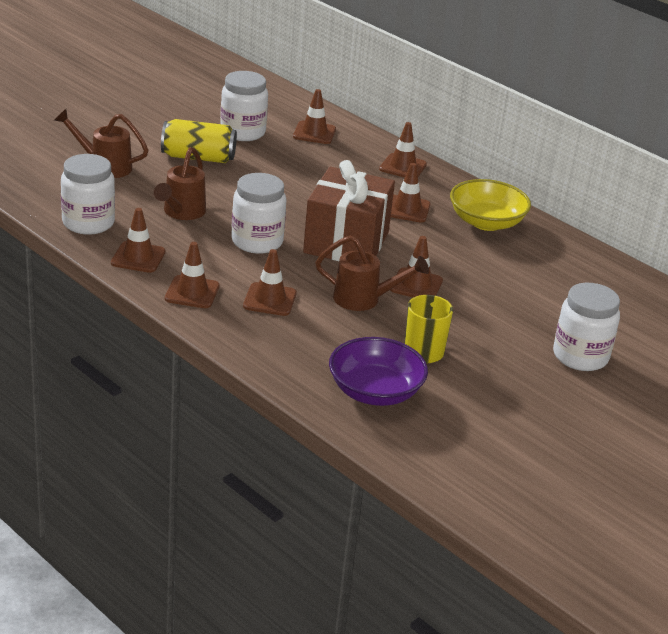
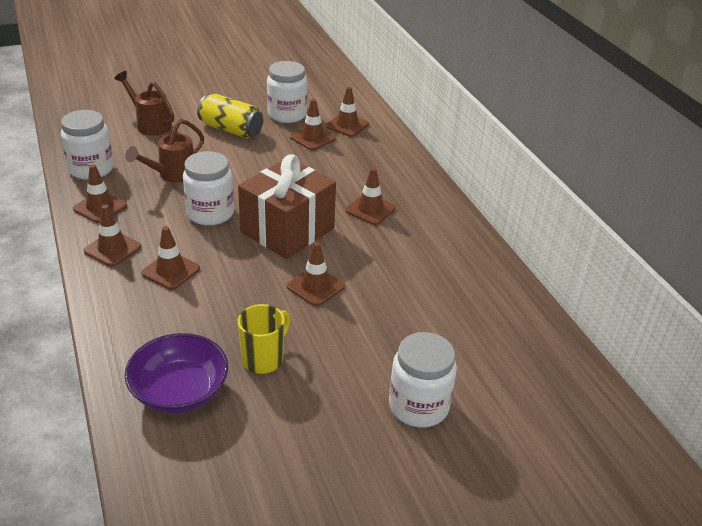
camera: 25 degrees right, 5 degrees up
(365, 300) = (255, 290): brown watering can -> none
(403, 167) = (400, 169): brown traffic cone -> brown traffic cone (312, 138)
(486, 222) = (435, 237): yellow bowl -> none

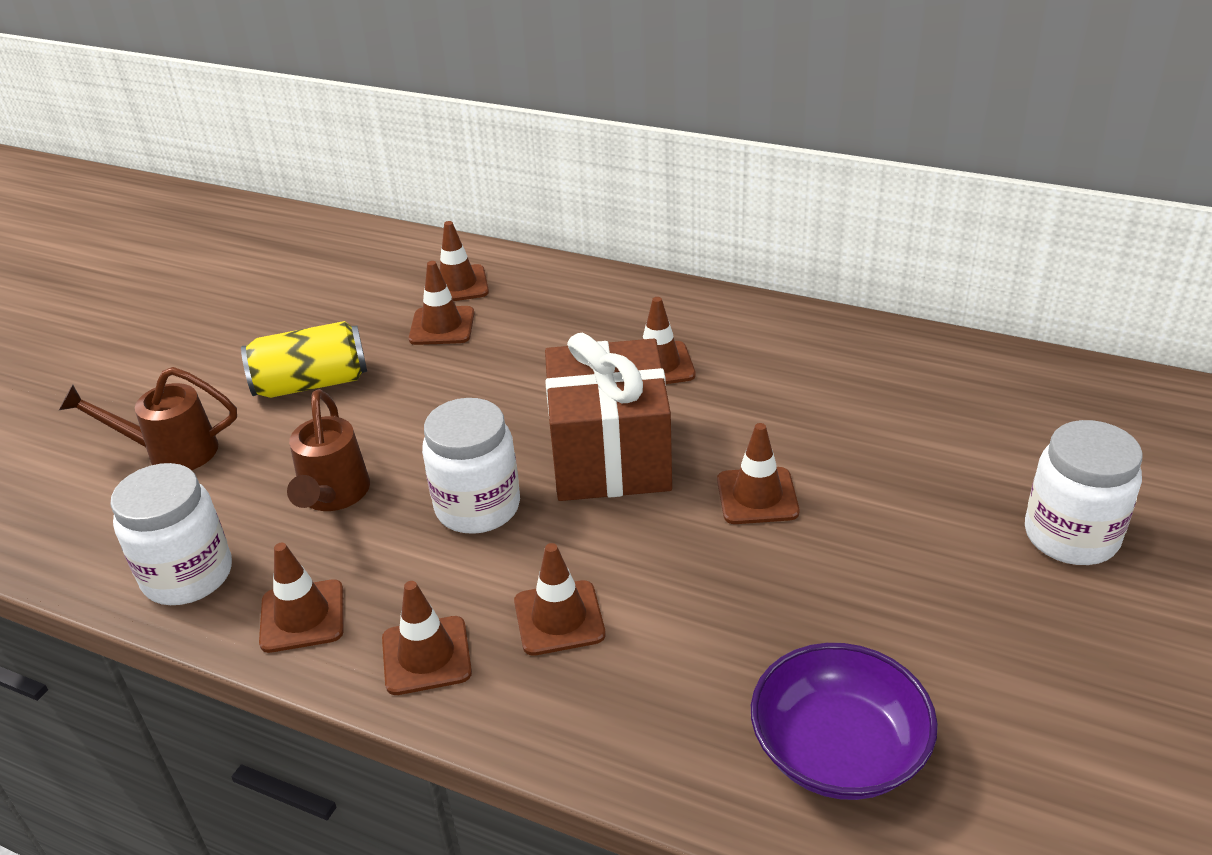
camera: 40 degrees left, 0 degrees up
(264, 359) = (854, 625): yellow mug -> none
(287, 114) = (356, 318): white jar -> none

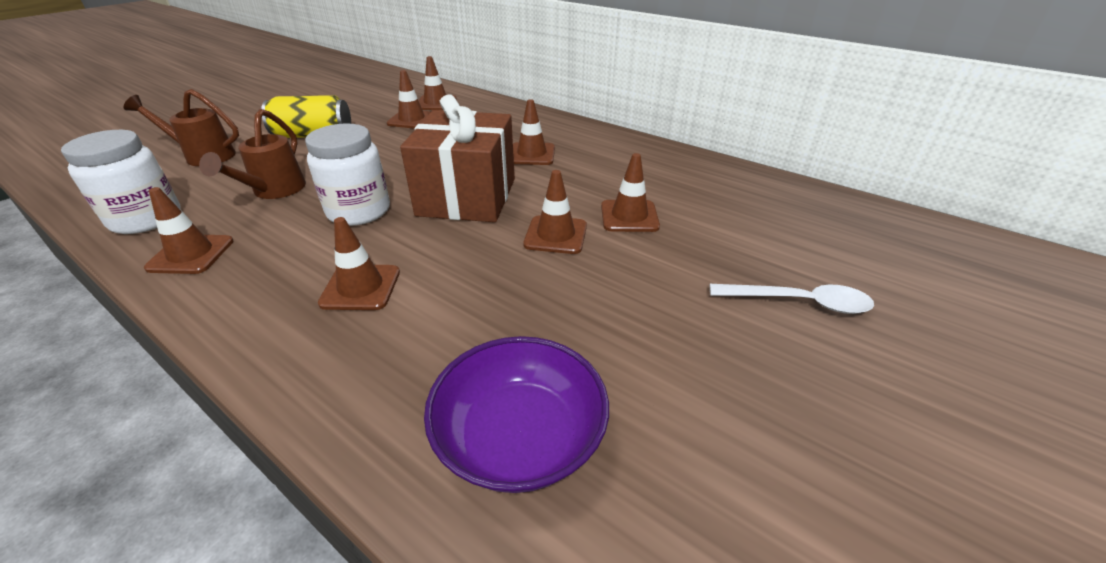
camera: 10 degrees right, 0 degrees up
(426, 655) = (248, 294): brown traffic cone -> brown traffic cone (629, 216)
(1071, 536) = (799, 302): white jar -> white spoon

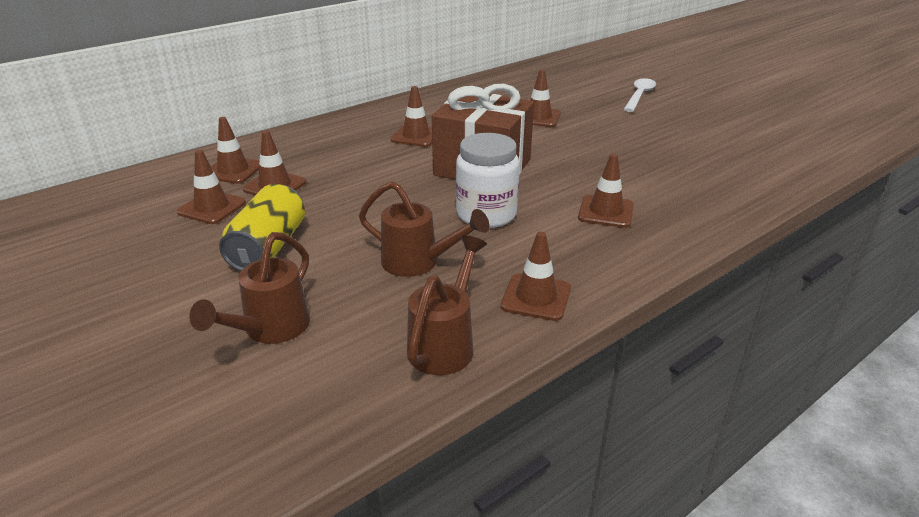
camera: 75 degrees left, 5 degrees down
(146, 219) = (445, 343): white jar -> brown watering can
(520, 437) = (737, 170): purple bowl -> none
(555, 235) = (555, 142): brown traffic cone -> brown traffic cone (212, 207)

